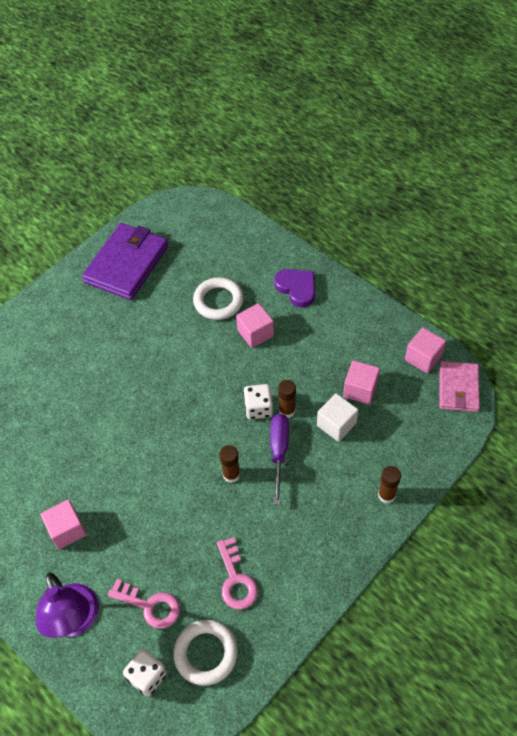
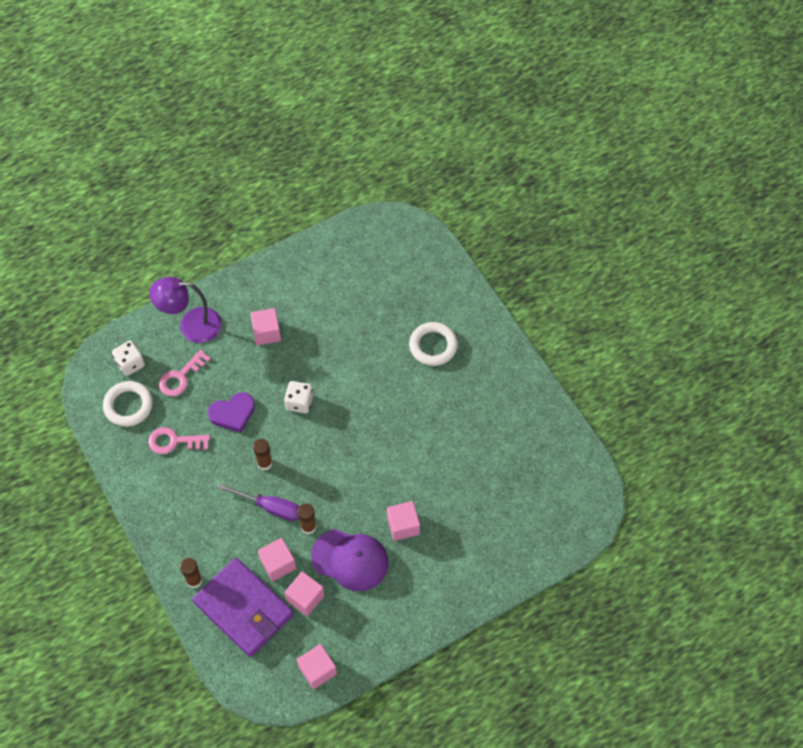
camera: 105 degrees right, 5 degrees up
(127, 264) = (528, 433): purple wallet -> purple wallet (243, 609)
(218, 301) = (453, 503): white ring -> white ring (433, 346)
(258, 408) = (320, 504): white dice -> white dice (299, 402)
(297, 288) = (444, 581): purple heart -> purple heart (233, 413)
(306, 365) = (350, 560): none -> purple cap
(336, 424) = (278, 564): white cube -> pink cube
(458, 388) = (272, 689): pink wallet -> none

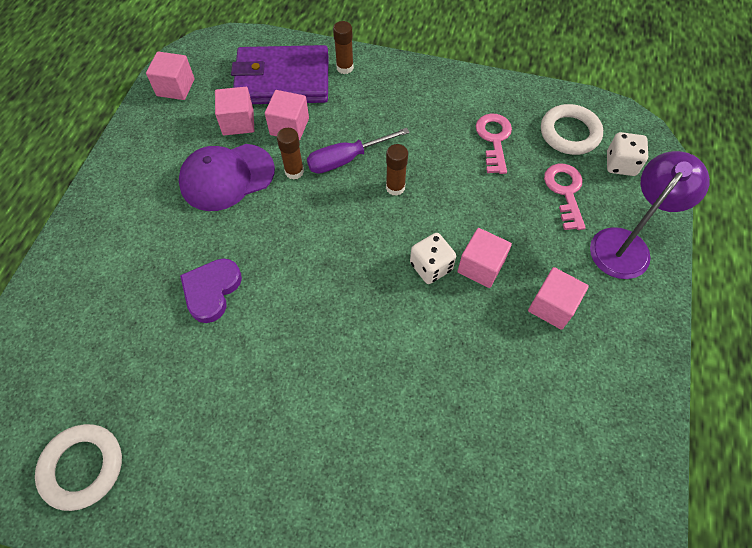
camera: 135 degrees right, 0 degrees up
(174, 441) = (494, 139): pink key -> pink key turned 45 degrees counterclockwise
(233, 413) = (477, 202): purple heart -> purple heart (211, 291)
(403, 526) = (202, 243): pink cube -> pink cube (480, 266)
(433, 346) = (359, 473): white ring -> white ring (82, 467)

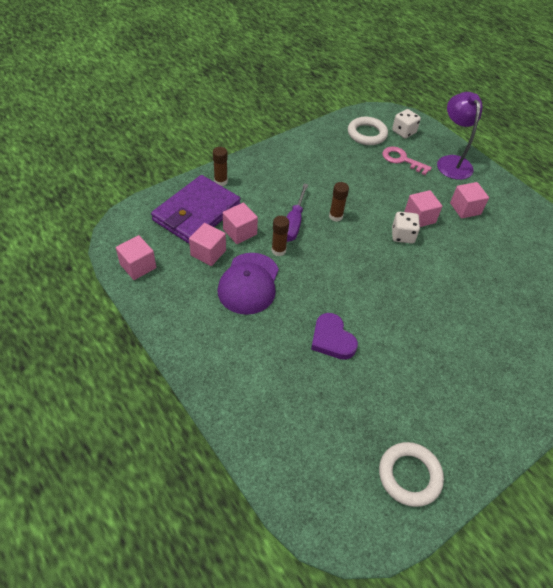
camera: 55 degrees left, 10 degrees down
(494, 139) = (342, 160): pink key -> none

